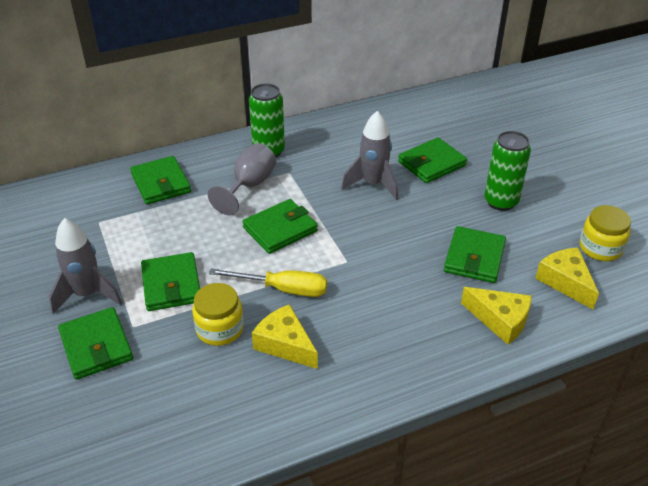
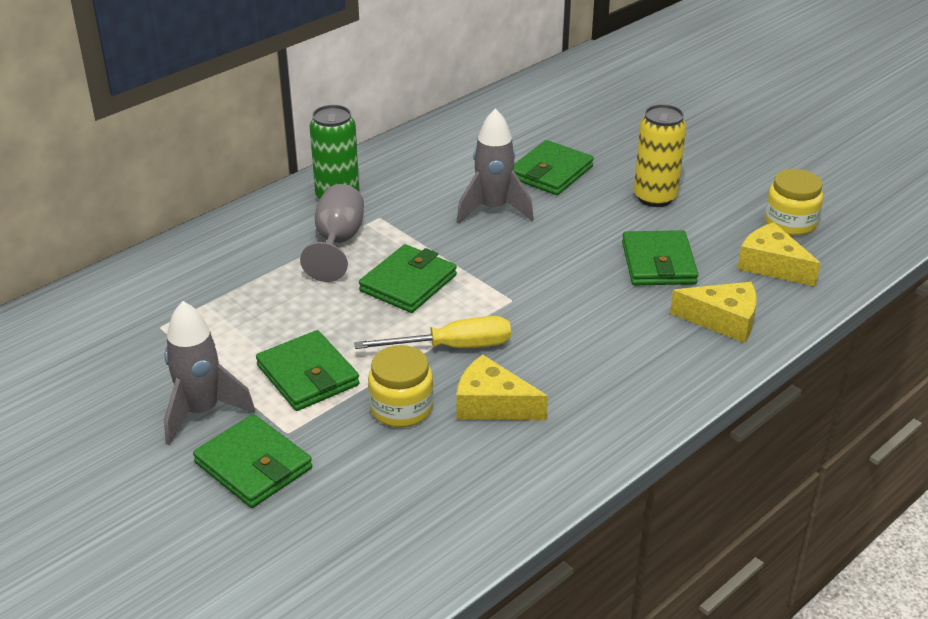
camera: 20 degrees left, 5 degrees down
(161, 183) = (216, 264): green wallet -> none
(501, 201) = (655, 197): green can -> yellow can

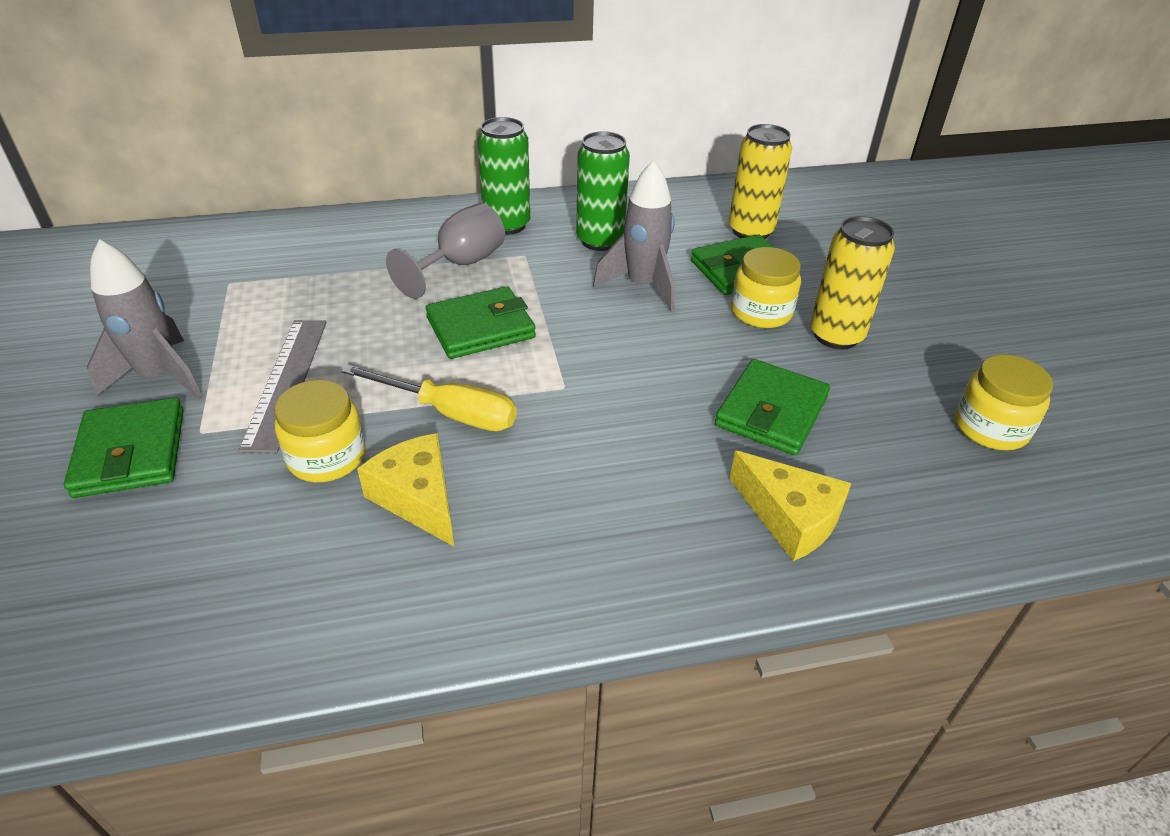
camera: 30 degrees right, 5 degrees up
(308, 375) = (286, 381): green wallet -> grey ruler
(425, 185) = (600, 241): none -> green can
(530, 139) = (751, 231): none -> yellow can
(592, 198) = (761, 312): none -> yellow jar
(772, 265) = (919, 472): yellow cheese -> none

